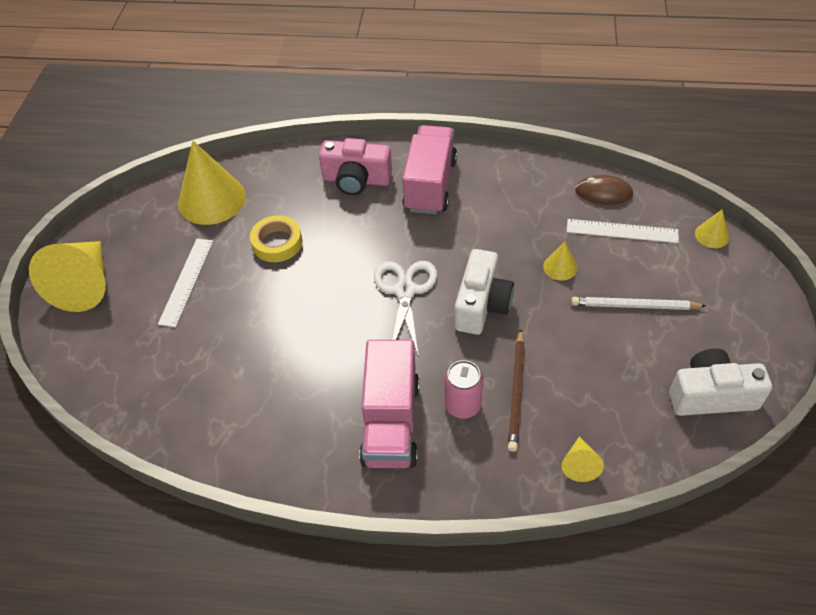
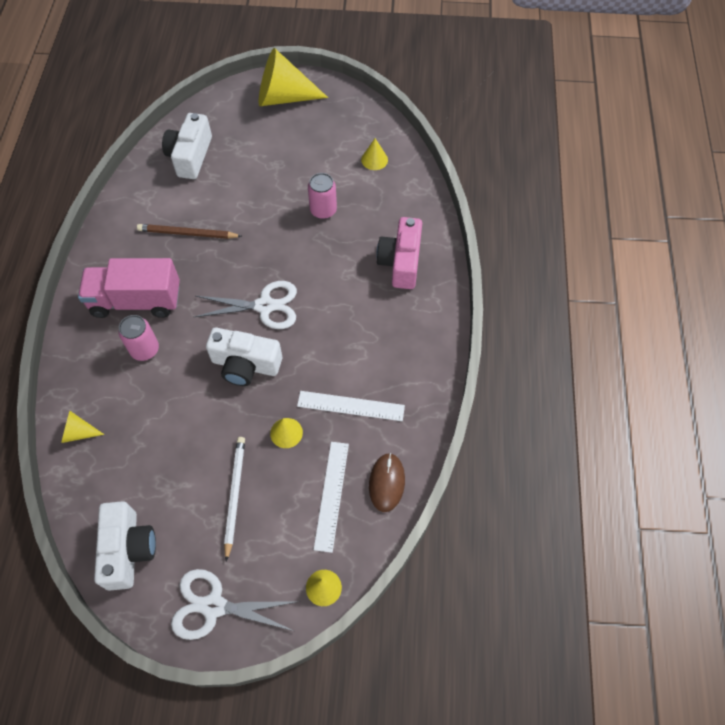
camera: 85 degrees right, 10 degrees up
(160, 382) = (190, 156): none -> white camera
(186, 281) = (284, 157): white ruler -> white ruler (350, 406)
(212, 199) = (374, 159): yellow cone -> yellow cone, size x0.46
(277, 243) = (323, 210): yellow tape -> pink can
(430, 185) = (395, 323): pink truck -> none
(516, 392) = (152, 389): brown pencil -> brown pencil (187, 234)
(750, 316) = (214, 606): none -> white scissors

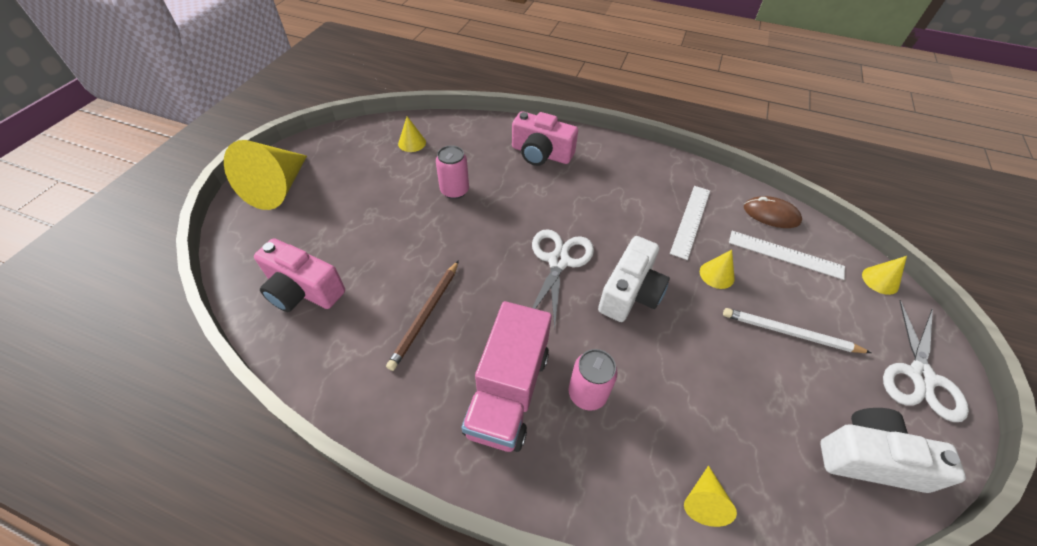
camera: 75 degrees left, 10 degrees down
(190, 156) = (303, 290): white camera -> pink camera

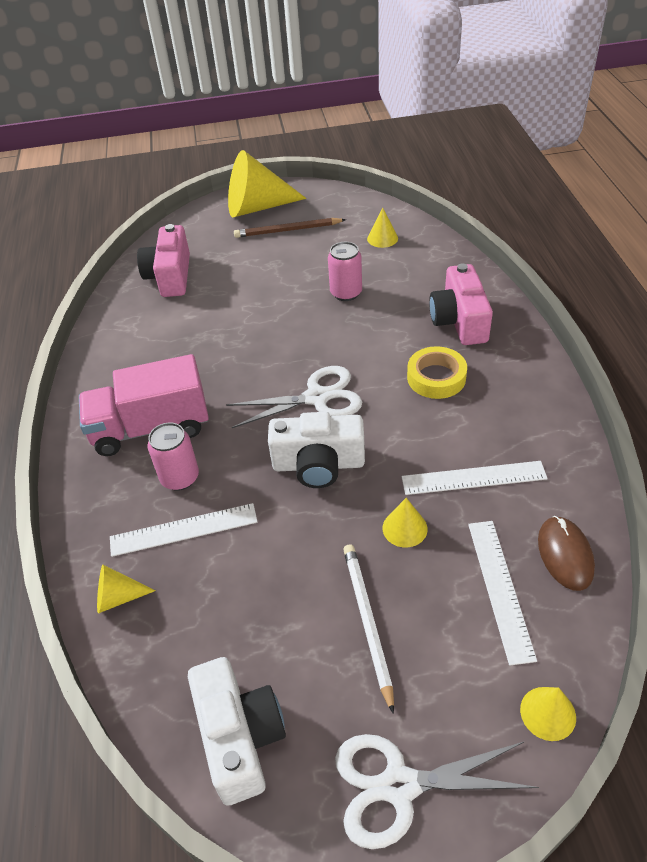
camera: 65 degrees right, 5 degrees down
(426, 315) = (193, 347): brown pencil -> brown pencil (287, 230)
(587, 191) = (436, 377): none -> yellow tape
(650, 415) = (183, 529): none -> white ruler

